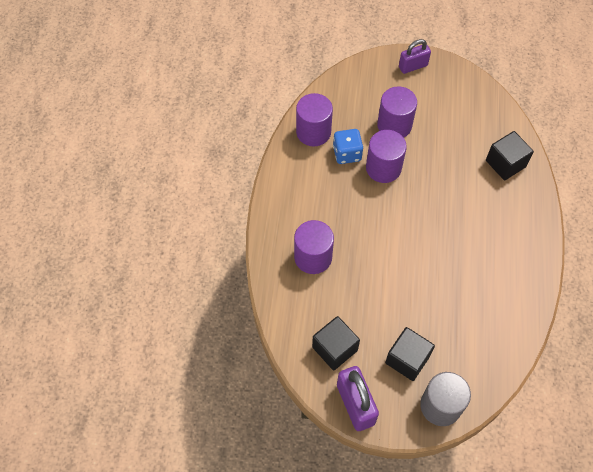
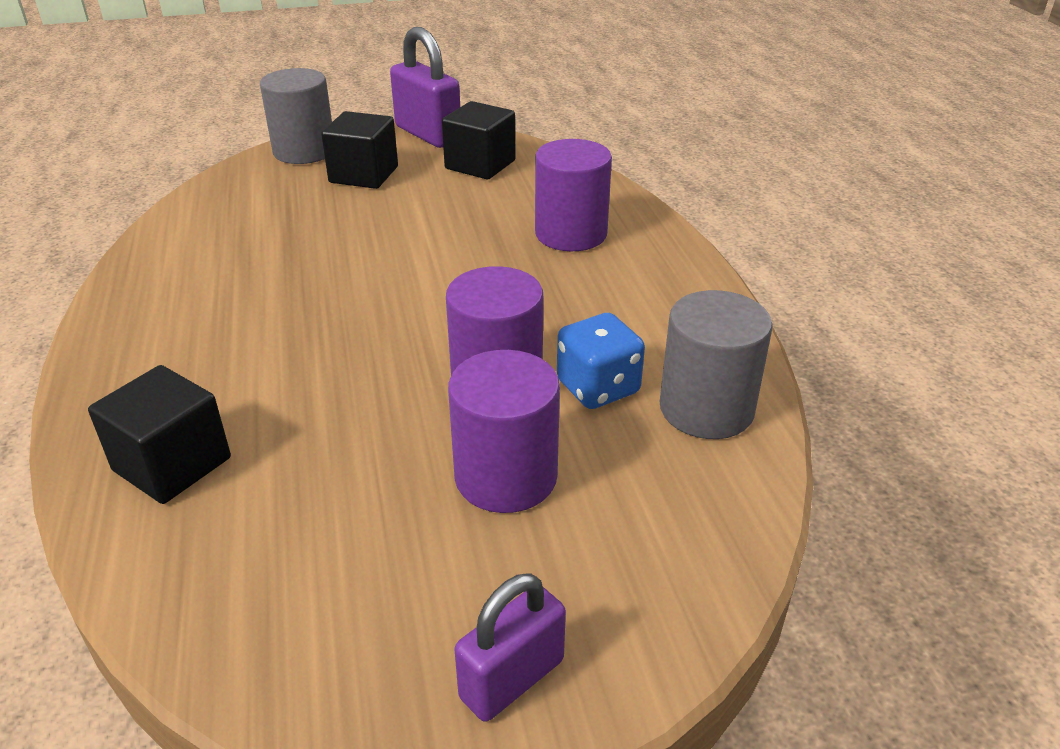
camera: 160 degrees right, 25 degrees down
(313, 132) = (706, 409): purple cylinder -> grey cylinder

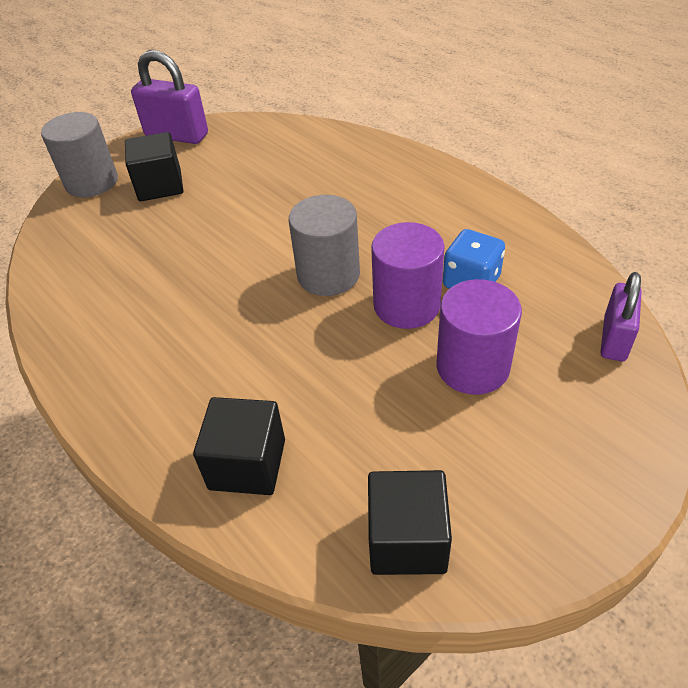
camera: 25 degrees left, 10 degrees up
(480, 165) = (240, 147): black cube -> black cube (407, 539)
(512, 679) = (592, 488): purple padlock -> purple padlock (614, 339)
(571, 234) = (354, 179): purple cylinder -> none
(706, 409) = (545, 269): grey cylinder -> grey cylinder (328, 275)

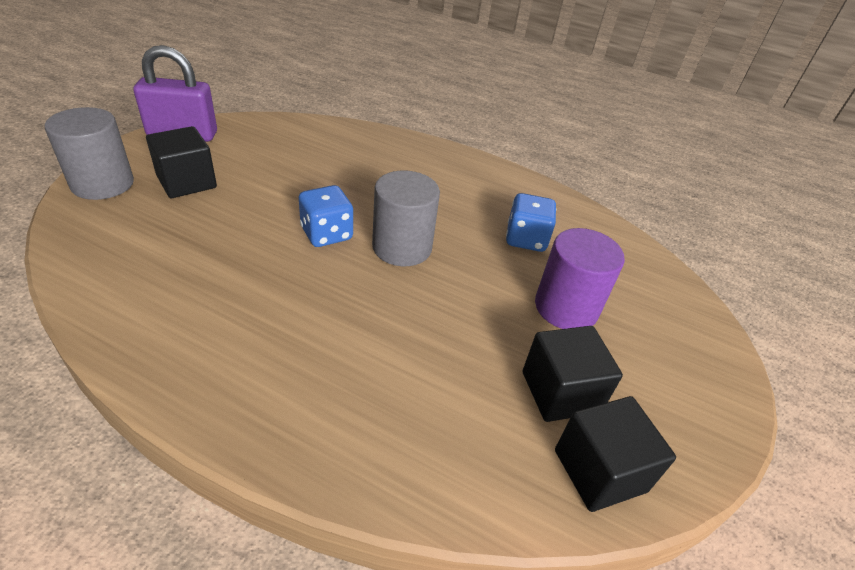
camera: 30 degrees left, 5 degrees down
(247, 464) = (418, 438): black cube -> black cube (560, 392)
(261, 252) = (326, 234): none -> blue dice
(406, 305) = (484, 265): purple cylinder -> none
(614, 339) = (653, 269): purple padlock -> none

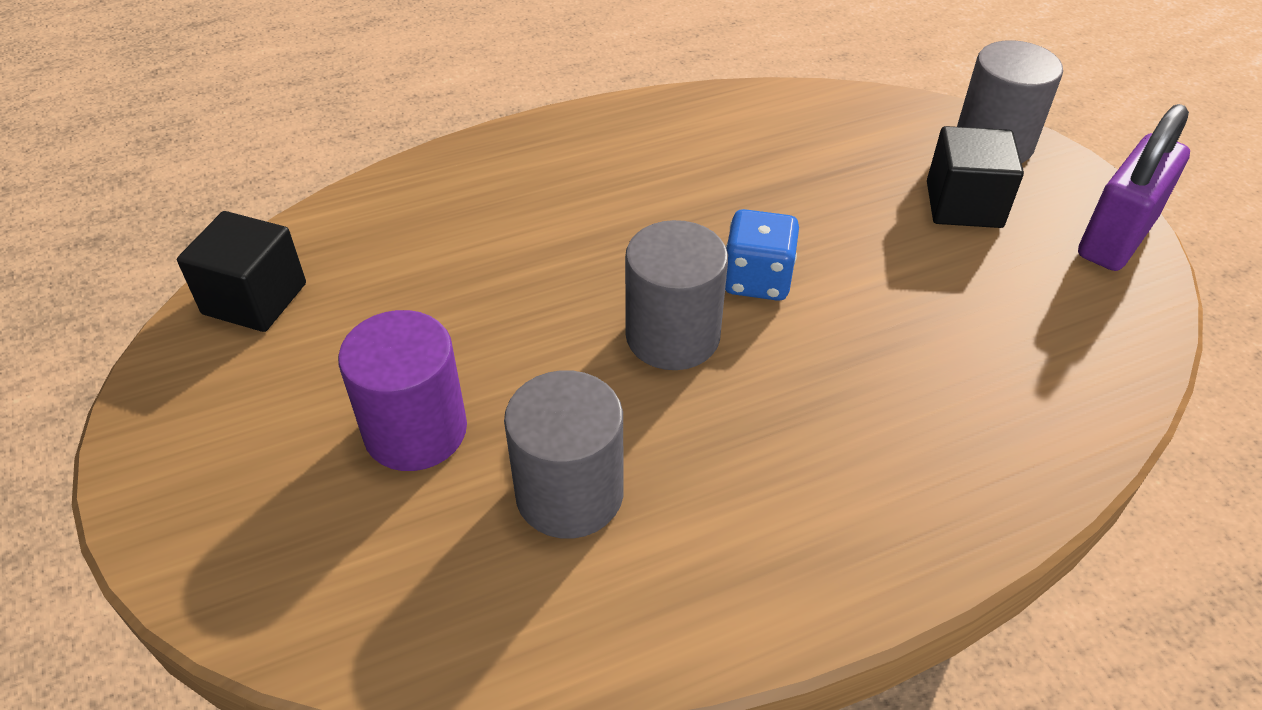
camera: 135 degrees right, 5 degrees up
(526, 239) = (569, 493): blue dice -> grey cylinder
(560, 392) = (340, 332): black cube -> none

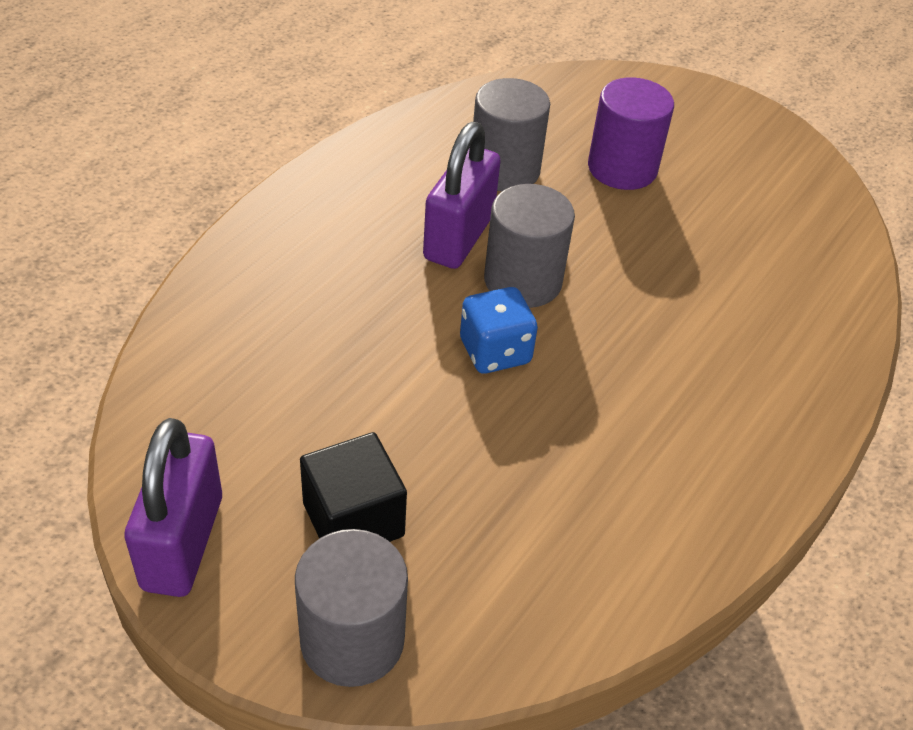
camera: 145 degrees right, 0 degrees up
(255, 299) = (814, 200): black cube -> none
(705, 416) = (459, 237): none -> purple padlock

